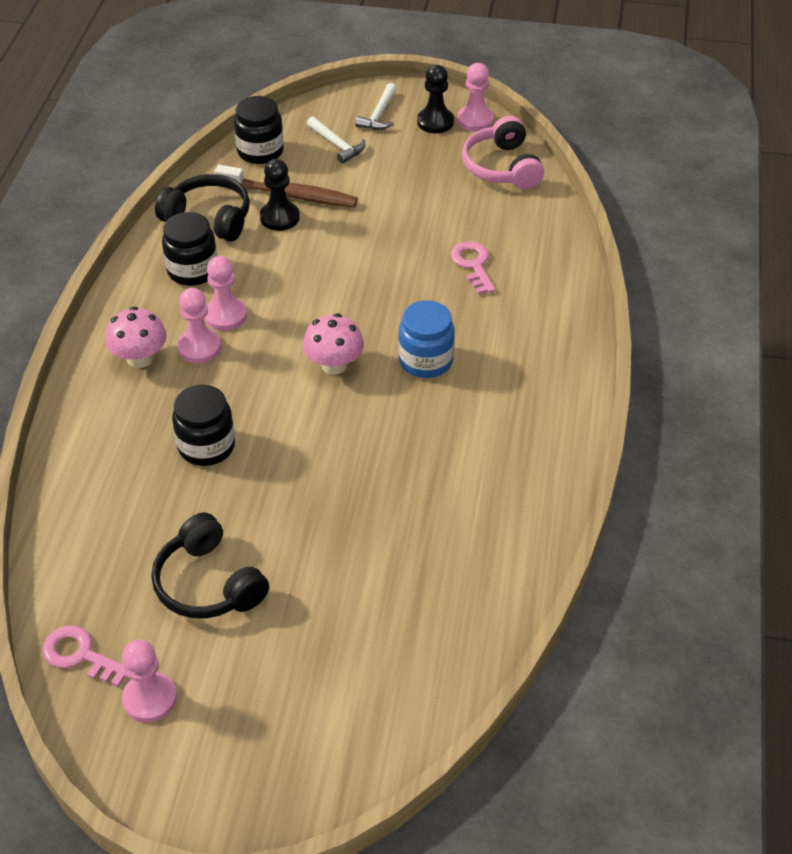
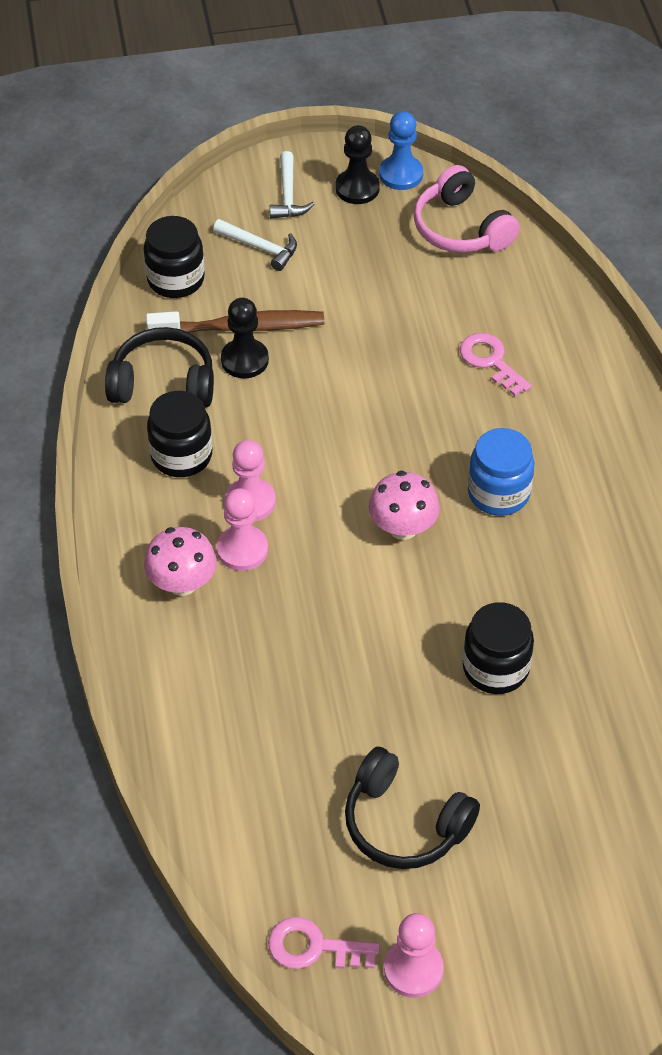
camera: 20 degrees left, 5 degrees up
(206, 446) = (316, 666): black jar -> black jar (495, 668)
(475, 120) = (401, 174): pink pawn -> blue pawn

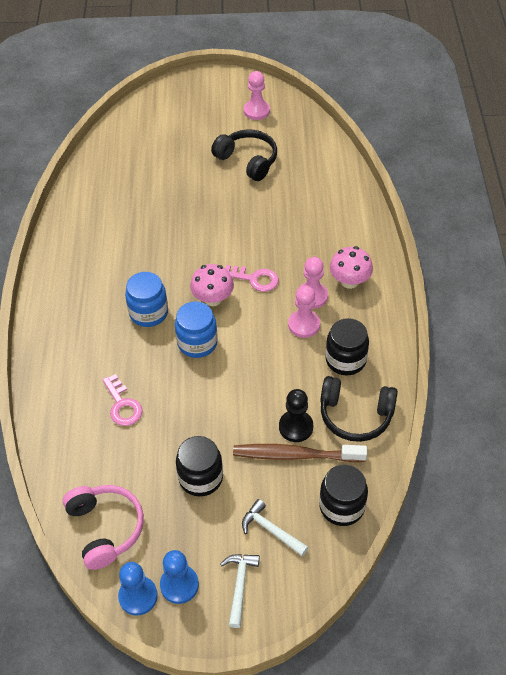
camera: 170 degrees left, 0 degrees up
(314, 947) = (299, 122): pink key -> pink key (255, 279)
(357, 188) = (179, 585): black pawn -> blue pawn
(409, 456) = (197, 343): none -> blue jar
(495, 668) = (182, 220): black jar -> black jar (201, 478)

